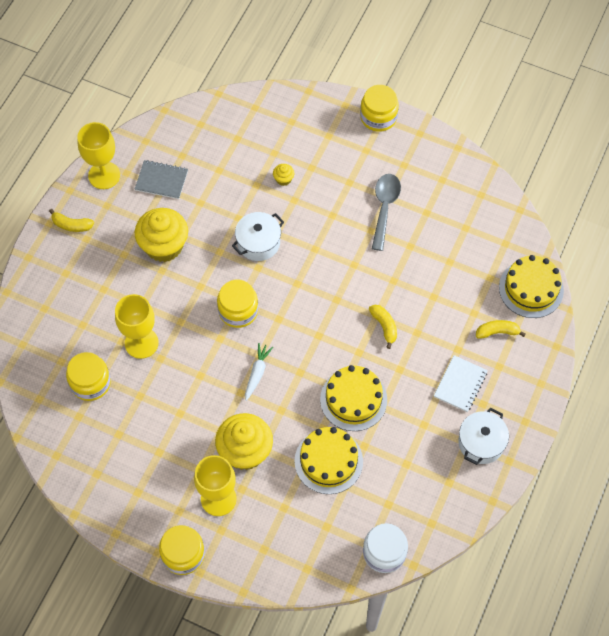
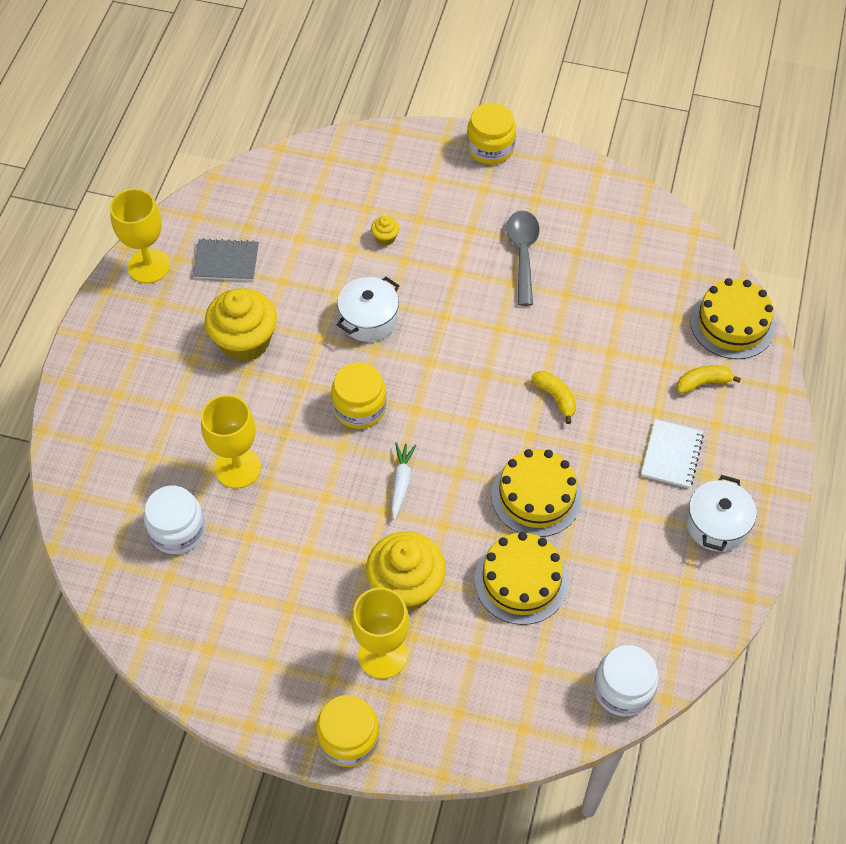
camera: 10 degrees left, 5 degrees down
(72, 225) = (116, 333): yellow banana -> none
(90, 383) = (177, 530): yellow jar -> white jar

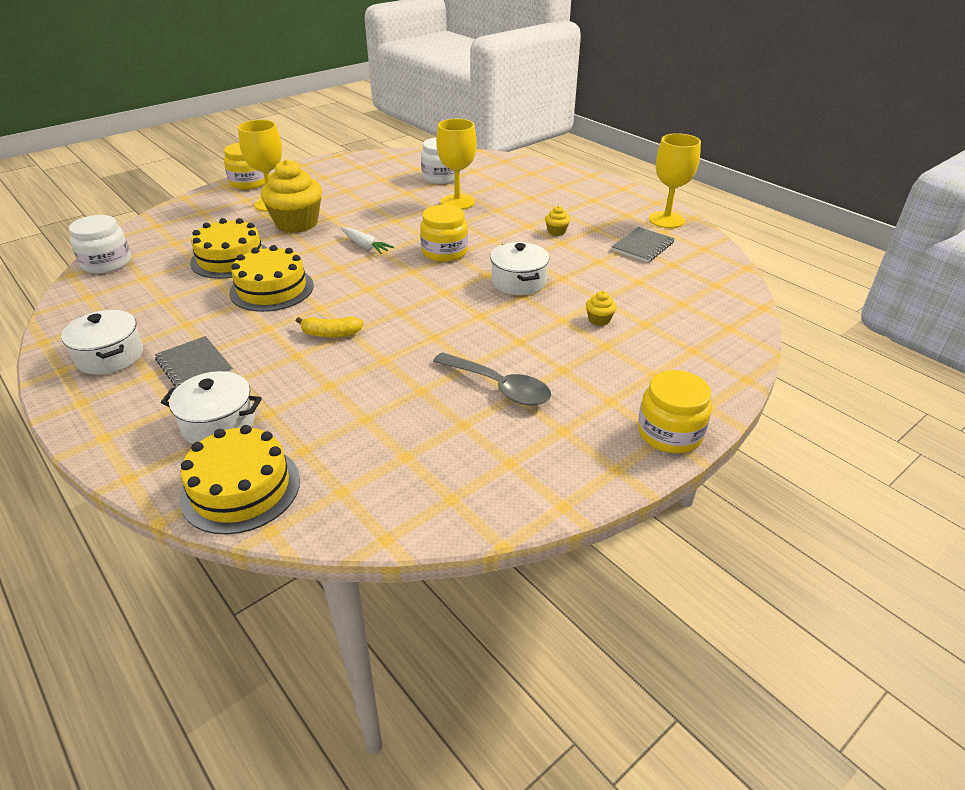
camera: 125 degrees right, 20 degrees down
(245, 341) = (556, 232): yellow cupcake -> yellow cupcake, size x0.42
(671, 455) = (194, 366): white notebook -> grey notebook
(703, 383) = (219, 424): yellow banana -> white pot

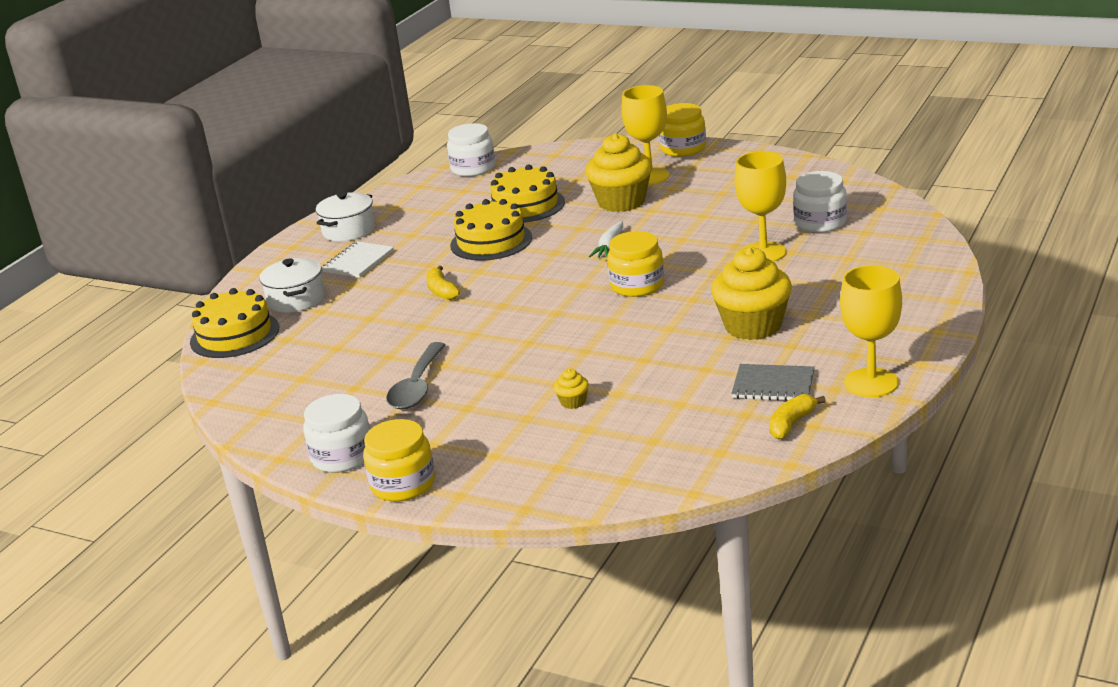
camera: 70 degrees right, 10 degrees down
(194, 366) = (358, 261): grey notebook -> white notebook
(518, 282) = (611, 340): white pot -> none
(556, 232) = (753, 326): yellow cupcake -> yellow cupcake, size x2.39
(593, 460) = (342, 456): none -> white jar
(697, 254) = (791, 424): none -> yellow banana

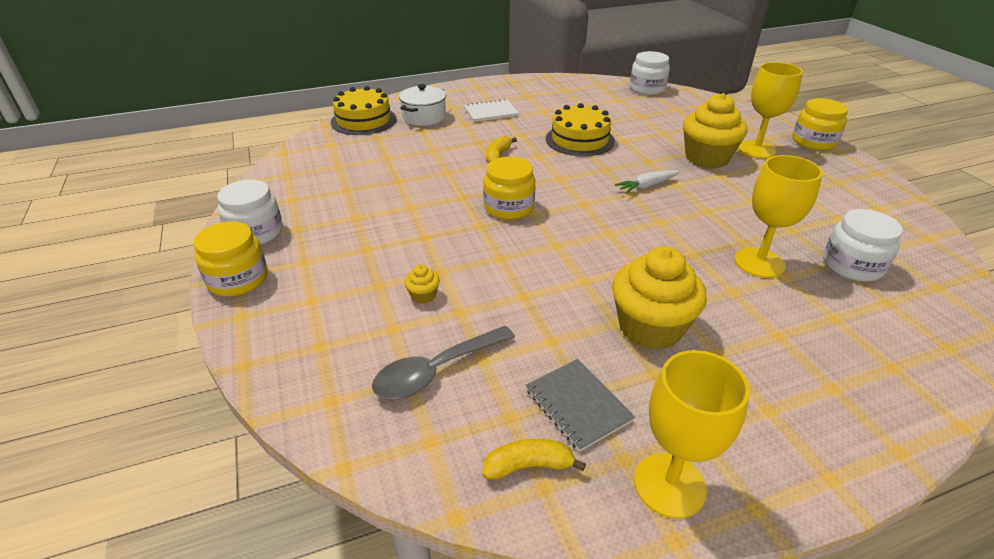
camera: 40 degrees right, 10 degrees up
(349, 230) = (519, 92): white pot -> none
(417, 386) = (372, 212): grey spoon -> grey spoon (436, 371)
(525, 205) = (639, 127): yellow cake -> none
(637, 285) = (618, 228): yellow jar -> yellow jar (509, 207)

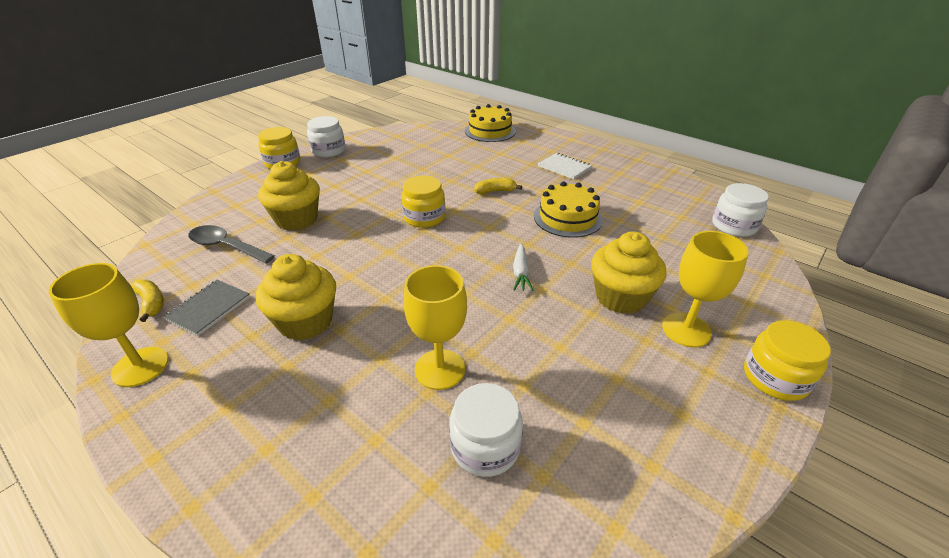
camera: 60 degrees right, 0 degrees up
(423, 295) = (296, 219): yellow cupcake -> yellow cupcake, size x2.39
(424, 117) = (521, 147): white pot -> none
(646, 186) = (520, 272): white carrot -> white carrot turned 120 degrees counterclockwise

